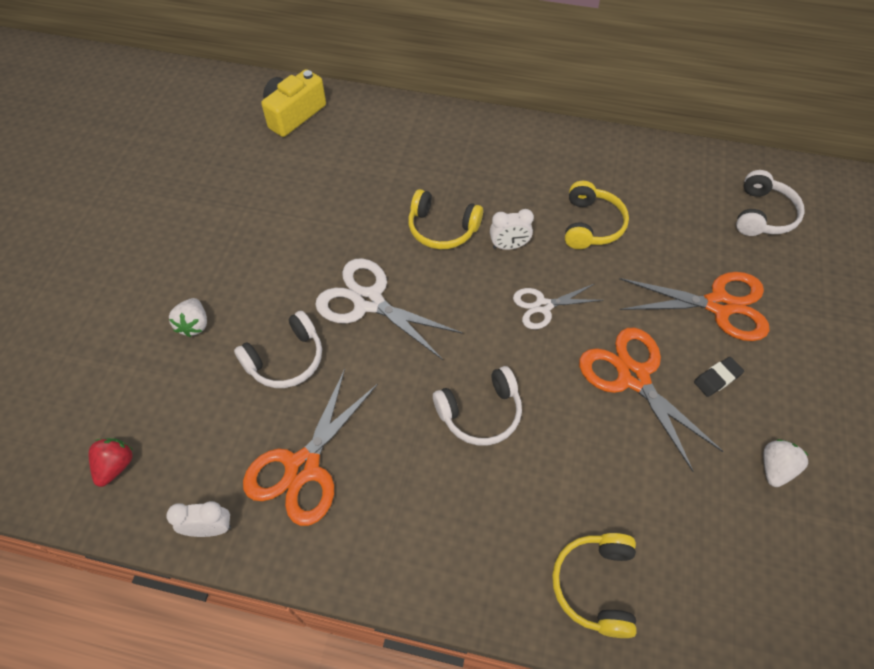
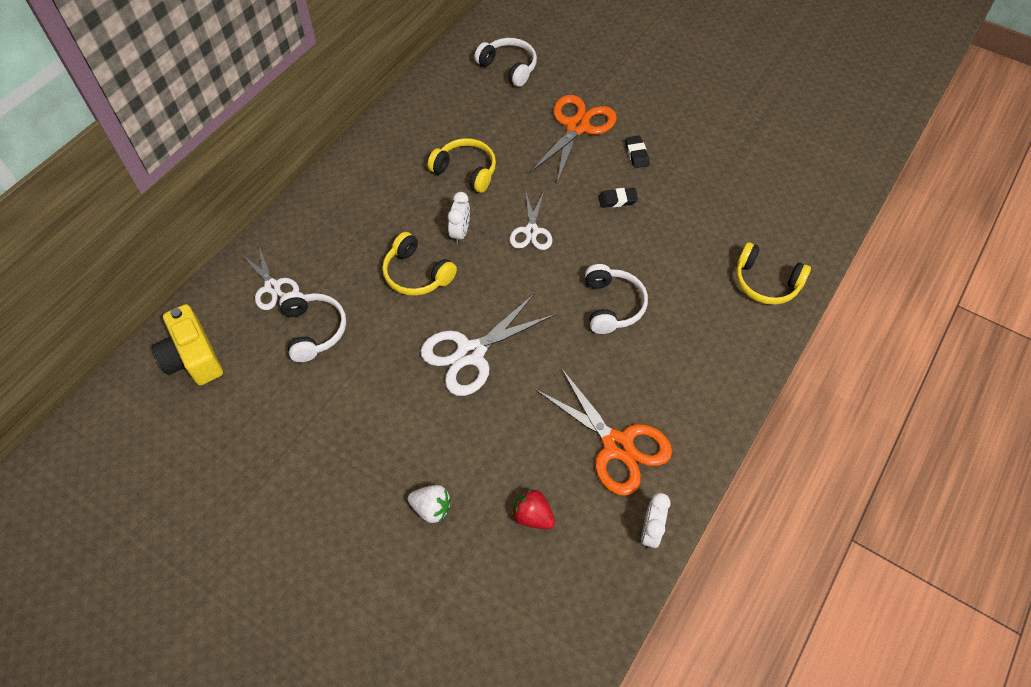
camera: 70 degrees left, 0 degrees up
(116, 466) = (564, 605): red strawberry -> red strawberry (533, 516)
(286, 359) = (505, 435): white headphones -> white headphones (314, 330)
(382, 134) = (272, 287): none -> white scissors
(442, 228) = (417, 274): yellow headphones -> yellow headphones turned 90 degrees clockwise
(633, 377) = (617, 200): orange scissors -> black eraser
(775, 468) = (713, 154): white strawberry -> none

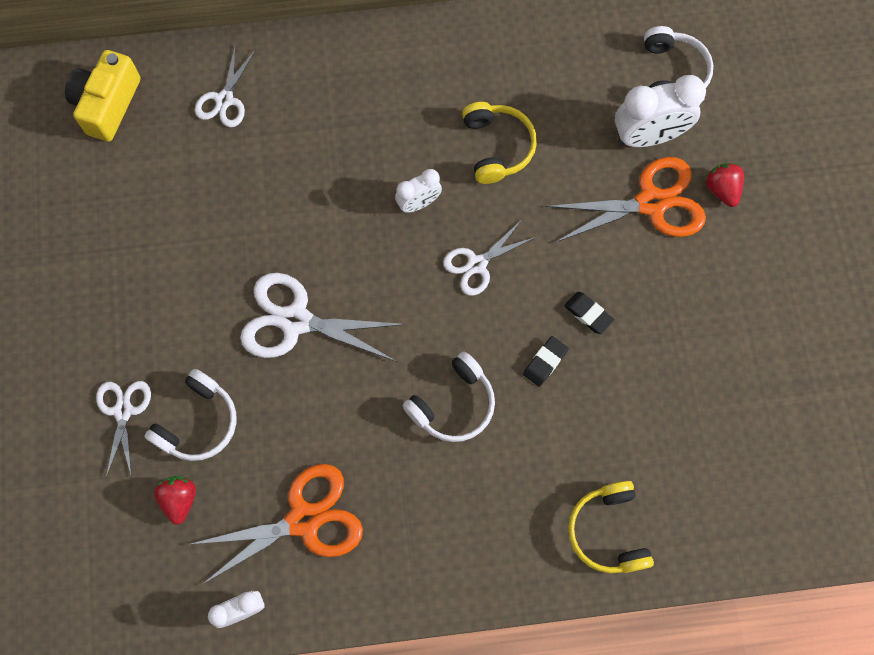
camera: 50 degrees right, 15 degrees up
(314, 330) = (210, 172): white headphones -> white headphones (198, 422)
(417, 274) = (340, 205): yellow headphones -> none
(431, 508) = (123, 411): white strawberry -> white scissors
(535, 101) = (648, 136): none -> white clock
(601, 93) = (722, 189): none -> red strawberry
(617, 446) = (304, 520): orange scissors -> orange scissors turned 120 degrees counterclockwise
(636, 154) = (667, 287): black eraser -> black eraser (545, 362)

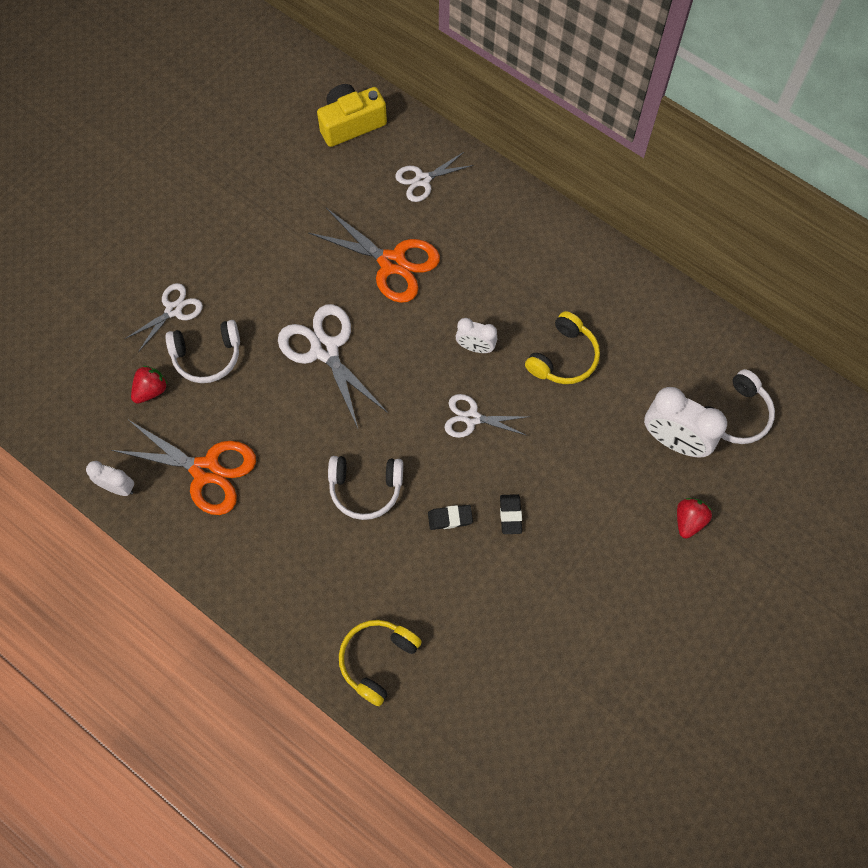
camera: 45 degrees right, 5 degrees down
(651, 203) = (629, 485): orange scissors -> orange scissors (392, 263)

